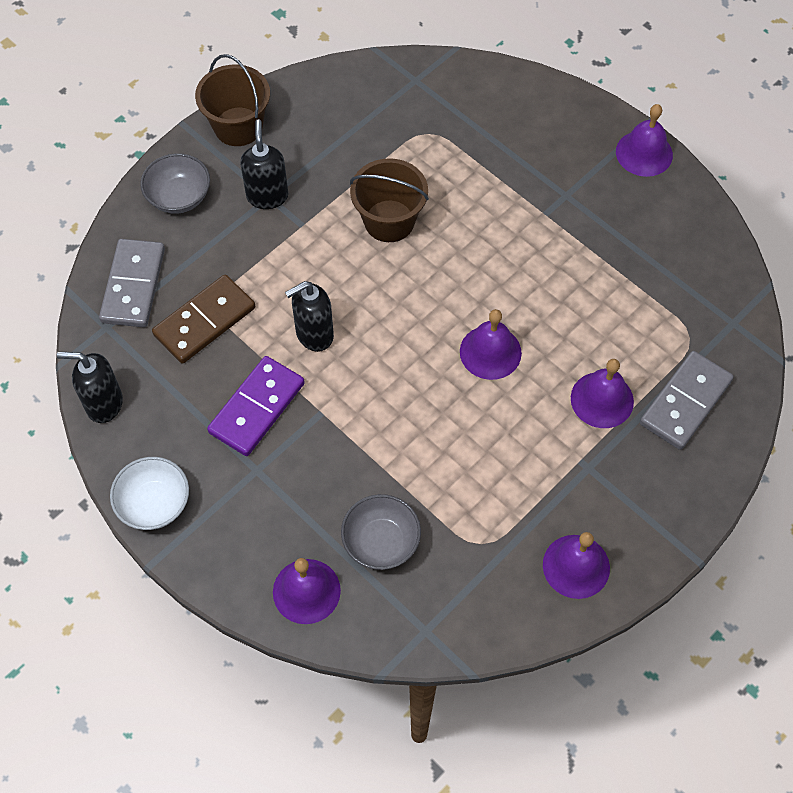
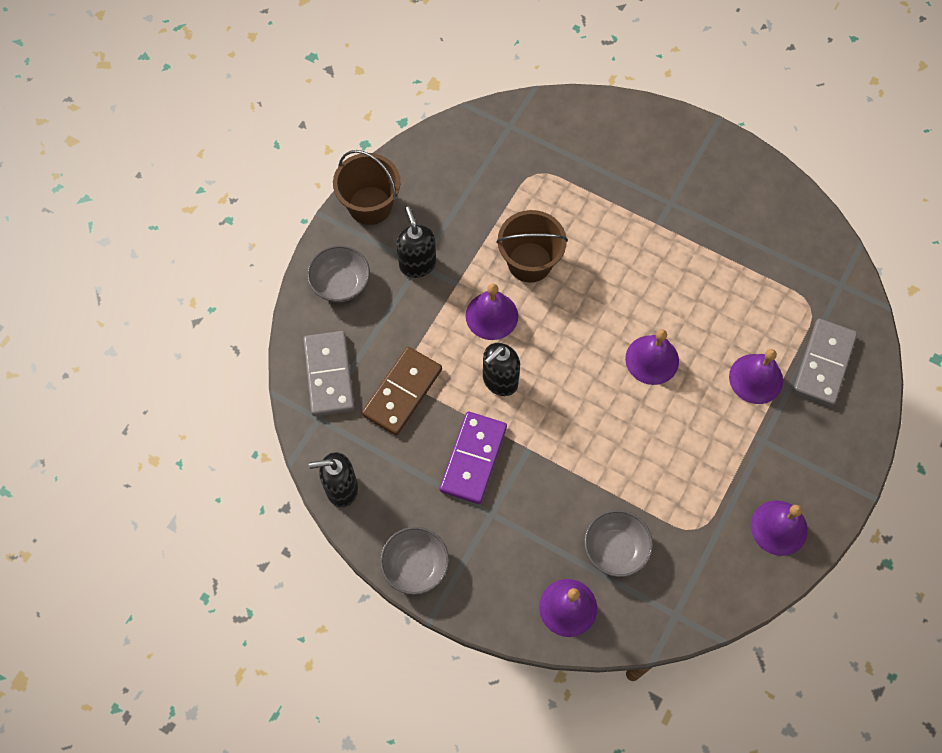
camera: 15 degrees left, 5 degrees up
(154, 504) = (415, 566): white bowl -> grey bowl
(644, 153) = (723, 149): purple bell -> purple bell (491, 315)

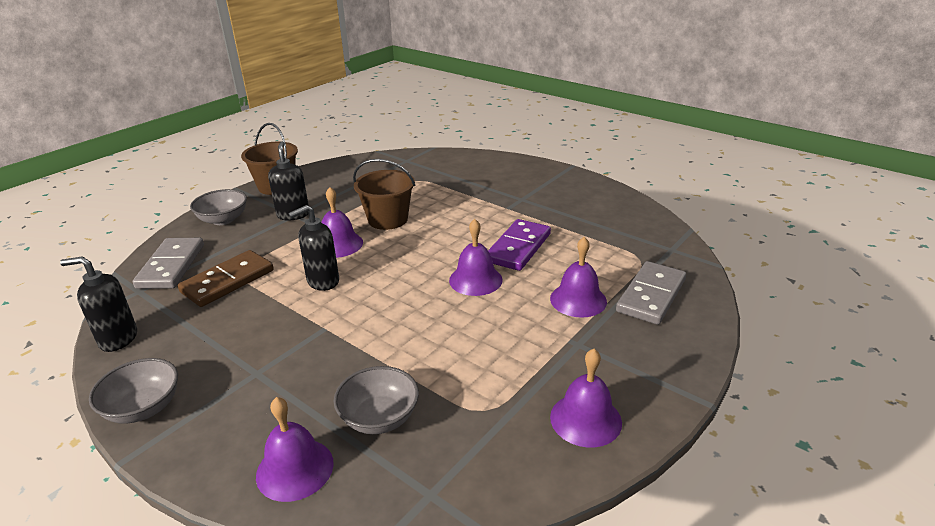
camera: 10 degrees right, 35 degrees down
(473, 459) = (264, 330): purple domino -> purple domino (518, 248)

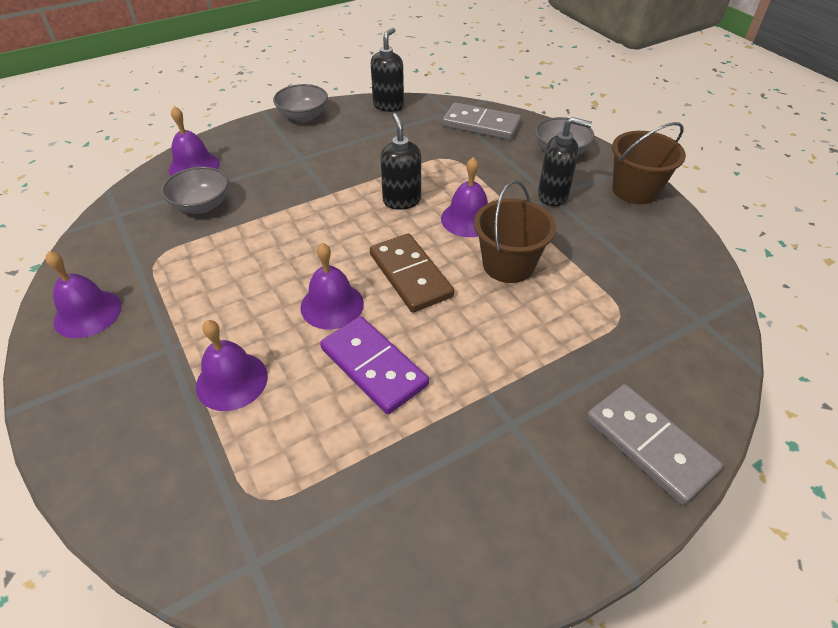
camera: 110 degrees right, 15 degrees up
(228, 281) = (437, 151): brown domino -> brown domino (410, 275)
(651, 295) = (180, 462): grey domino -> grey domino (649, 444)

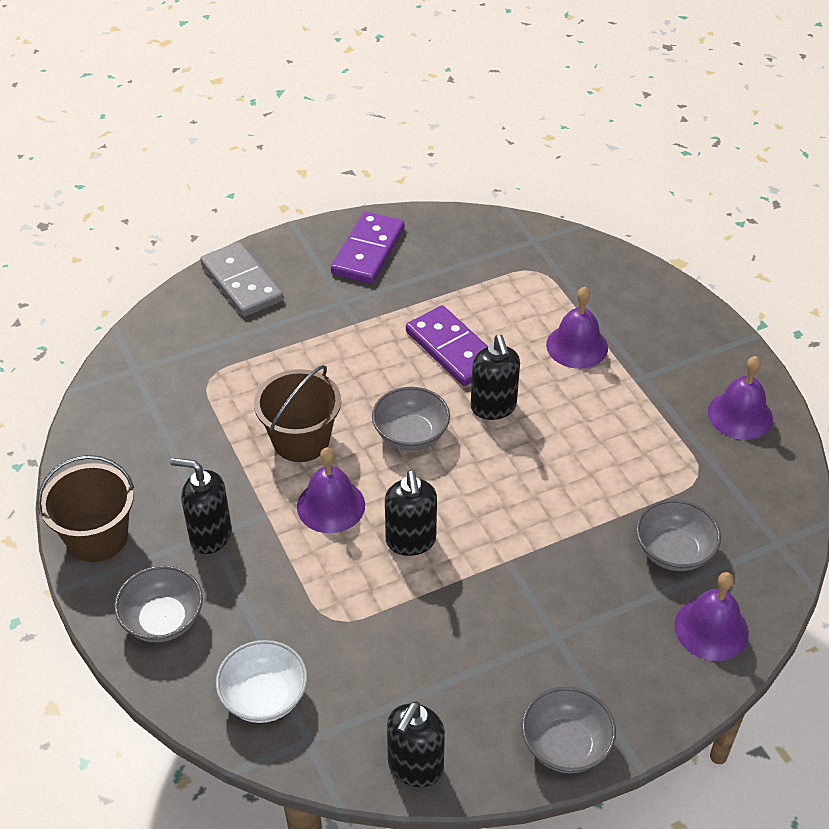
camera: 175 degrees left, 0 degrees up
(332, 305) = (493, 407): purple bell -> black soap dispenser
(410, 275) = (411, 435): brown domino -> grey bowl
(481, 125) = (264, 697): grey domino -> white bowl
(500, 518) = (368, 251): none -> purple domino

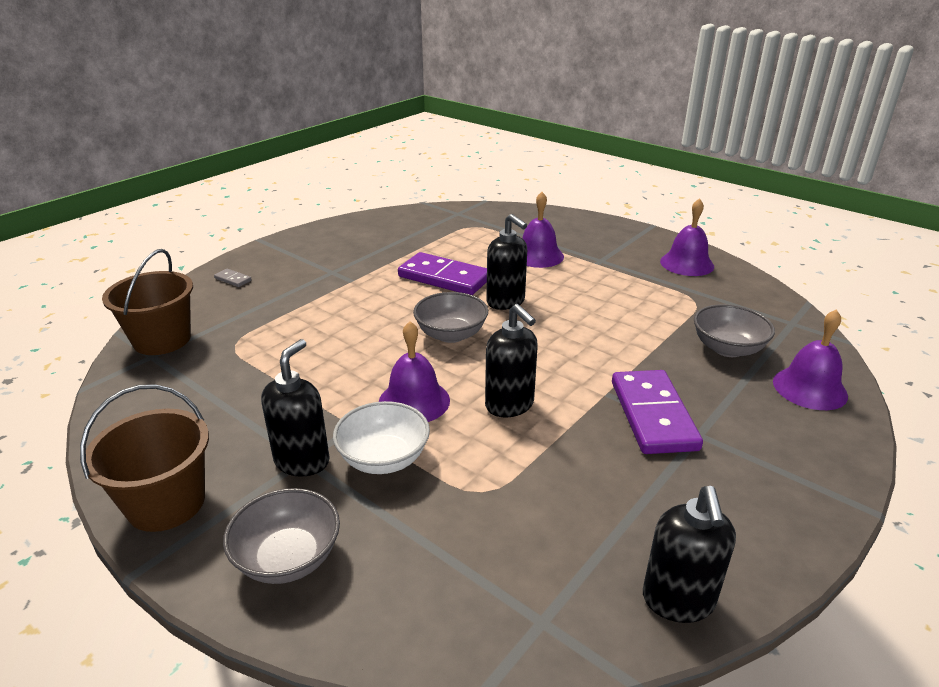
camera: 25 degrees left, 15 degrees down
(210, 535) = (302, 461): black soap dispenser -> black soap dispenser turned 120 degrees clockwise
(242, 283) = (233, 279): grey domino -> grey domino, size x0.41
(264, 697) = (459, 594): white bowl -> white bowl (384, 459)
(301, 440) = (352, 363): brown bucket -> brown bucket (162, 340)
(368, 251) = (333, 242): purple domino -> purple domino (652, 415)
(565, 745) = (795, 519): grey bowl -> none

